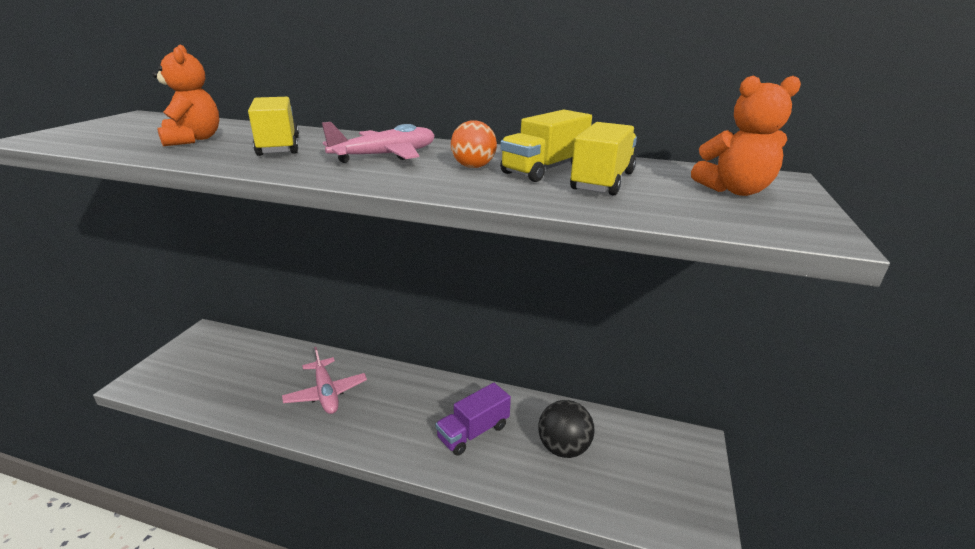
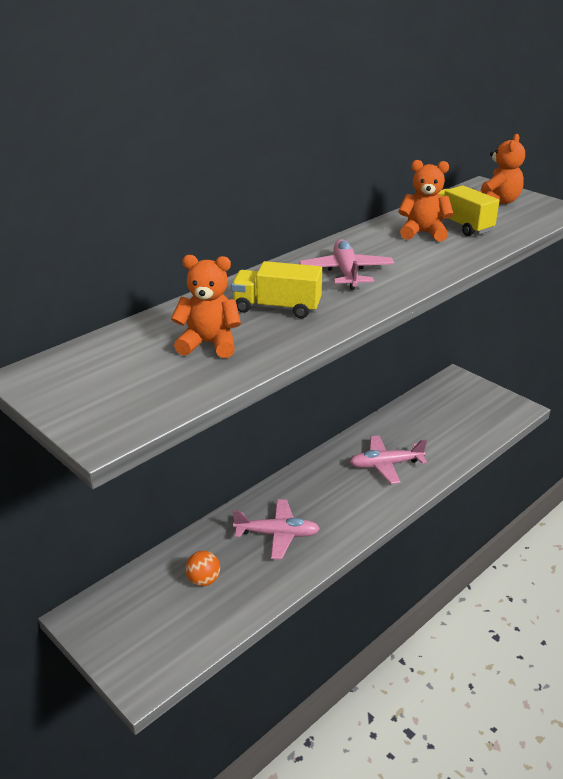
camera: 60 degrees left, 5 degrees up
(473, 167) = (400, 251): orange ball -> orange ball (203, 580)
(473, 432) = (385, 465): purple truck -> pink plane
(544, 169) = (423, 233): yellow truck -> orange teddy bear
(563, 447) = (427, 430): black ball -> none

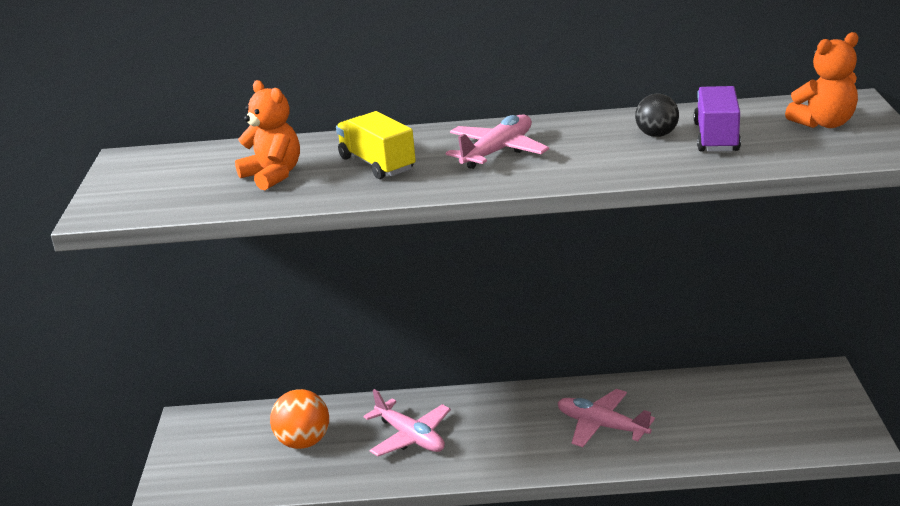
camera: 45 degrees right, 5 degrees down
(203, 580) = (303, 442): orange ball -> orange ball, size x1.55
(423, 233) = (656, 135): orange teddy bear -> black ball
(459, 225) = (716, 137): yellow truck -> purple truck

